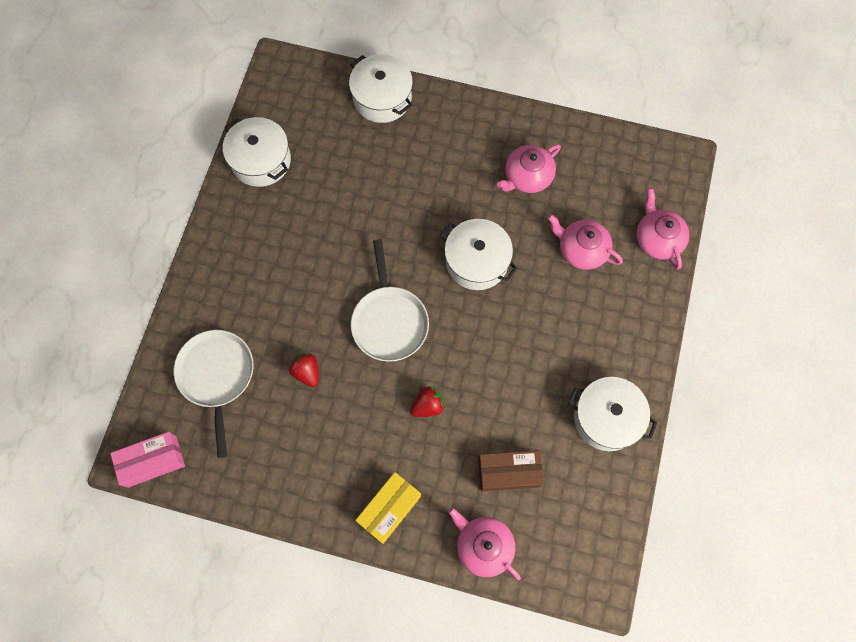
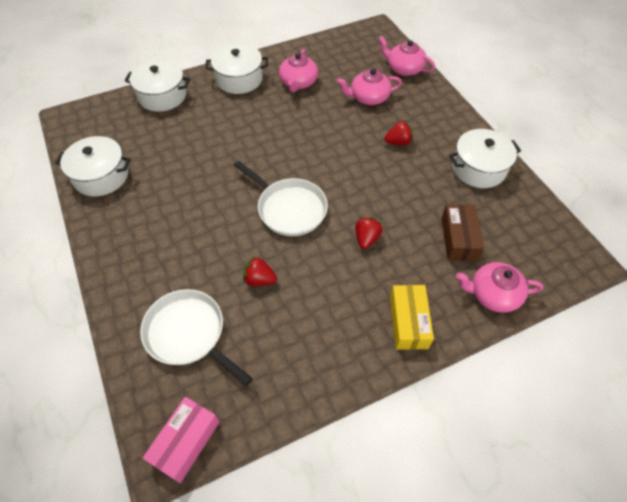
camera: 40 degrees left, 15 degrees down
(477, 261) = (312, 140): white pot -> white pot (239, 79)
(509, 472) = (458, 238): brown box -> brown box turned 45 degrees counterclockwise
(557, 327) = (398, 142): none -> red strawberry

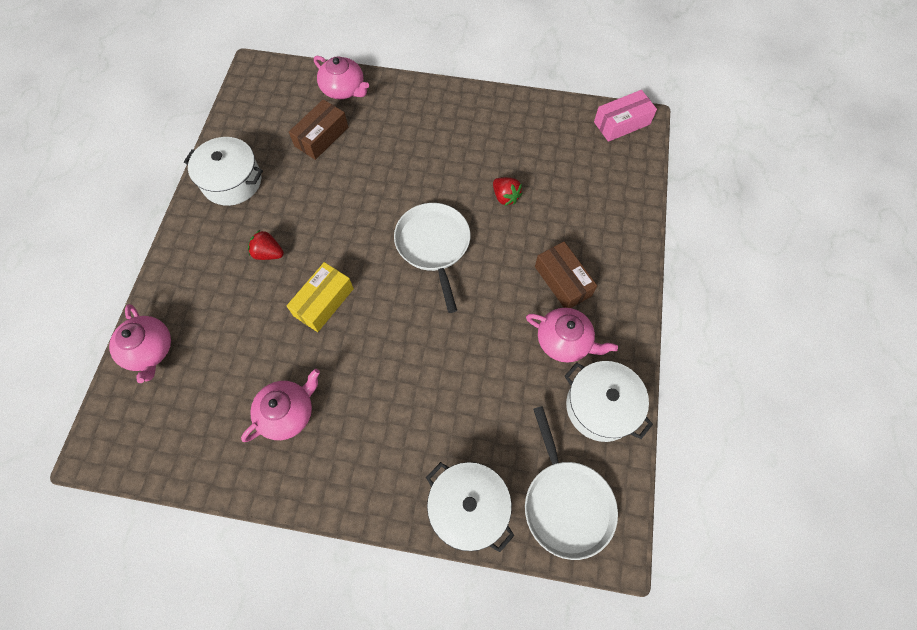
camera: 145 degrees left, 10 degrees up
(168, 239) = (563, 281): none -> brown box
(188, 333) = (586, 188): white pan -> white pan (566, 503)
(239, 79) = (352, 472): white pot -> none
(366, 238) = (392, 179): red strawberry -> none
(368, 97) = (235, 332): pink teapot -> pink teapot (564, 341)
(408, 322) = (420, 106): yellow box -> yellow box (323, 302)

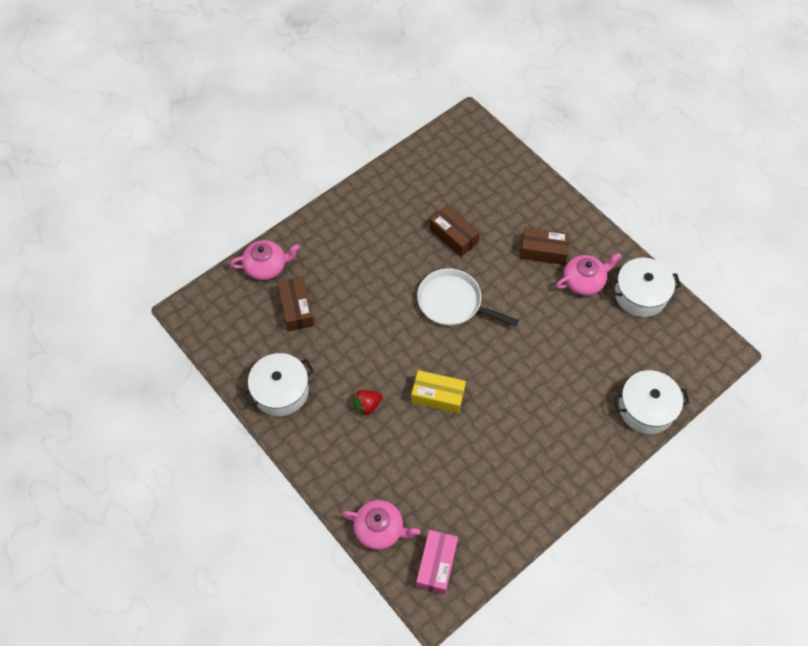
camera: 50 degrees left, 5 degrees down
(287, 413) = (502, 469): pink teapot -> none
(323, 302) = (438, 396): yellow box -> yellow box turned 60 degrees counterclockwise
(505, 197) = (453, 236): red strawberry -> brown box
(566, 503) = (683, 356): white pan -> none
(622, 123) = (458, 130): pink box -> pink box (436, 564)

